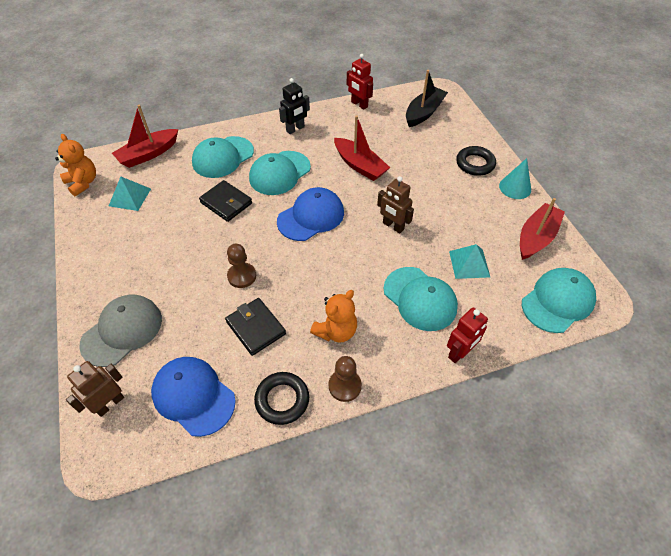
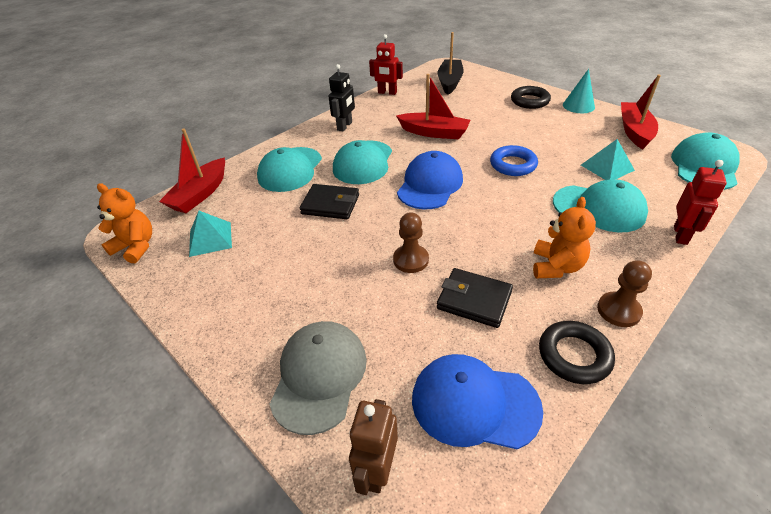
camera: 25 degrees left, 10 degrees down
(393, 226) = (513, 165): brown robot -> blue ring

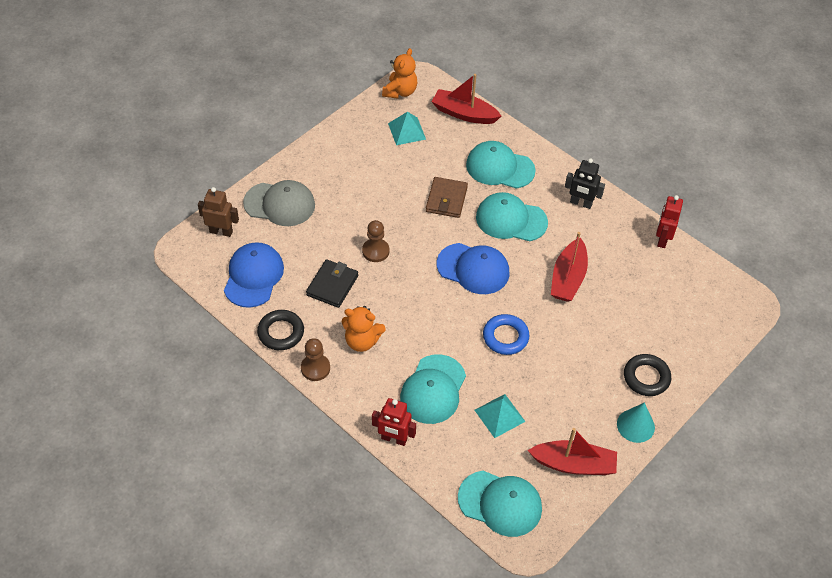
camera: 85 degrees right, 10 degrees up
(330, 204) = (446, 199): black wallet -> brown wallet
(449, 82) = (696, 302): black boat -> none

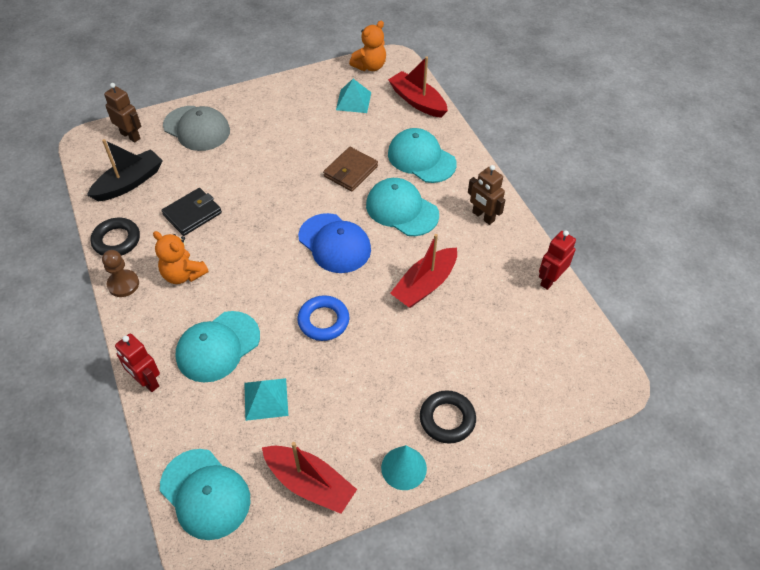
camera: 25 degrees right, 0 degrees up
(253, 276) = (129, 182): blue cap -> black boat
(375, 251) = (253, 196): brown pawn -> none
(581, 203) = (483, 216): black robot -> brown robot

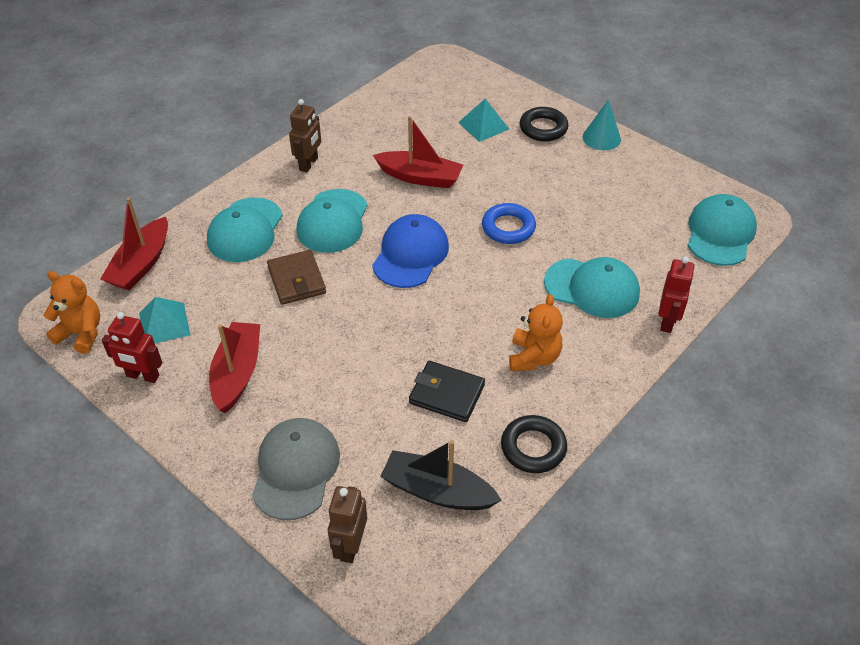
camera: 115 degrees left, 5 degrees down
(123, 284) = (584, 404): brown pawn -> none
(266, 399) = (613, 233): turquoise pyramid -> turquoise pyramid (483, 125)
(310, 483) = (657, 180): red boat -> red boat (237, 373)
(350, 171) = (296, 280): brown wallet -> brown wallet turned 60 degrees clockwise
(550, 280) = (362, 108): red robot -> red robot (143, 376)

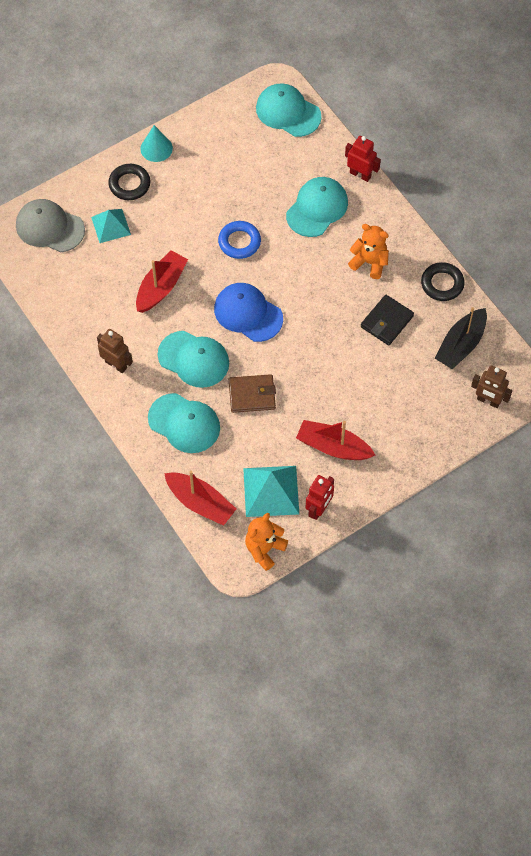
camera: 75 degrees left, 15 degrees up
(164, 323) = (271, 491): turquoise pyramid -> turquoise pyramid, size x1.52
(295, 470) = (425, 422): grey cap -> grey cap (50, 227)

